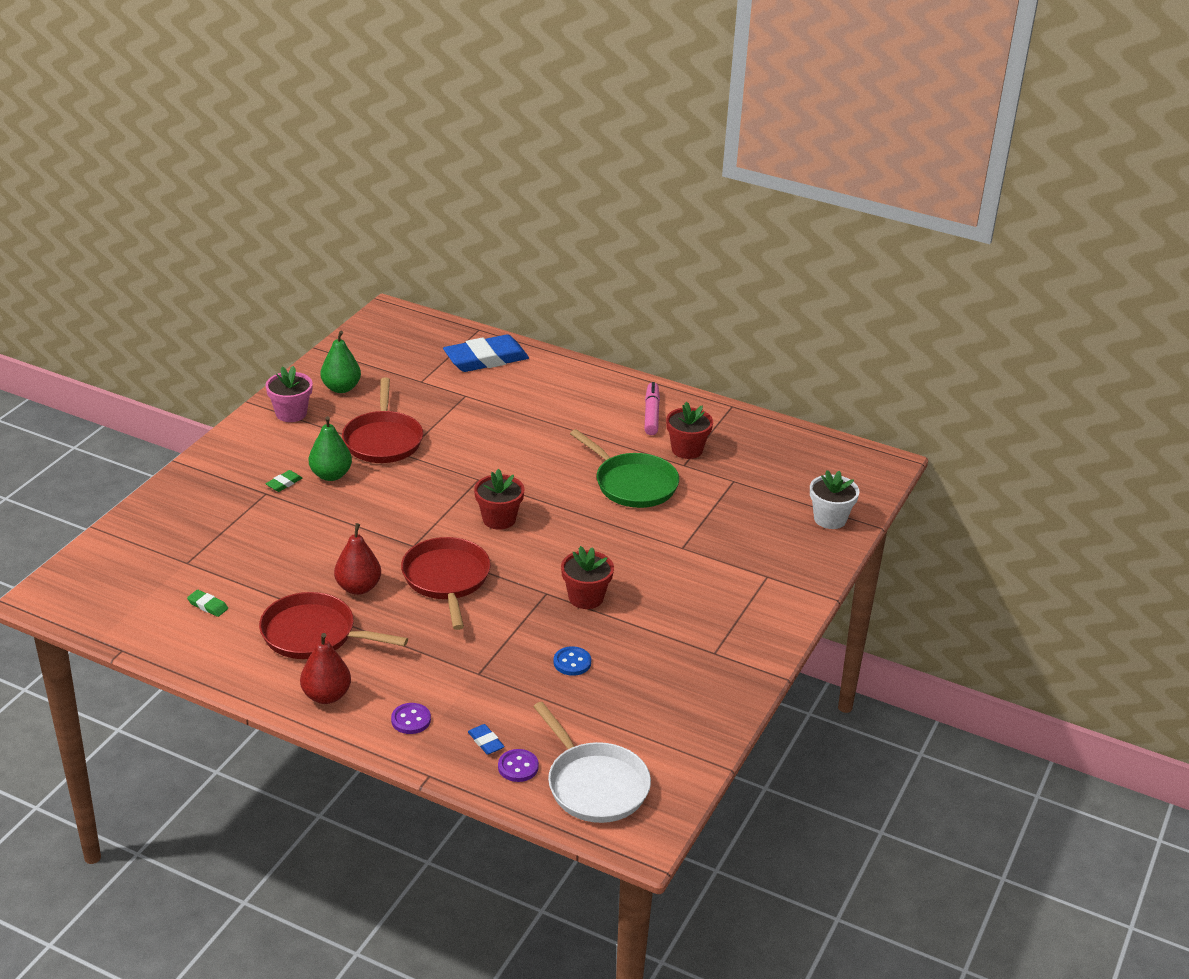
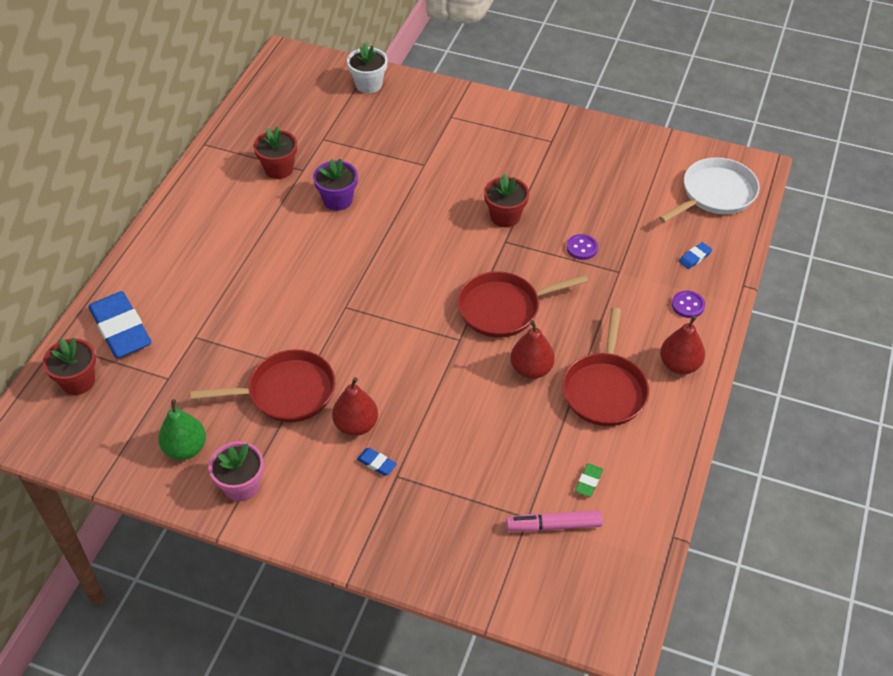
camera: 95 degrees left, 15 degrees up
(284, 483) = (377, 463): green eraser -> blue eraser
(331, 475) = (356, 425): green pear -> red pear
(499, 519) = (407, 284): red flower pot -> red flower pot (78, 381)
(518, 767) = (714, 236): purple button -> purple button (582, 248)
(572, 662) = (588, 217): blue button -> none
(632, 484) = (337, 200): green pan -> purple flower pot
(651, 414) = (221, 195): pink marker -> pink marker (553, 525)

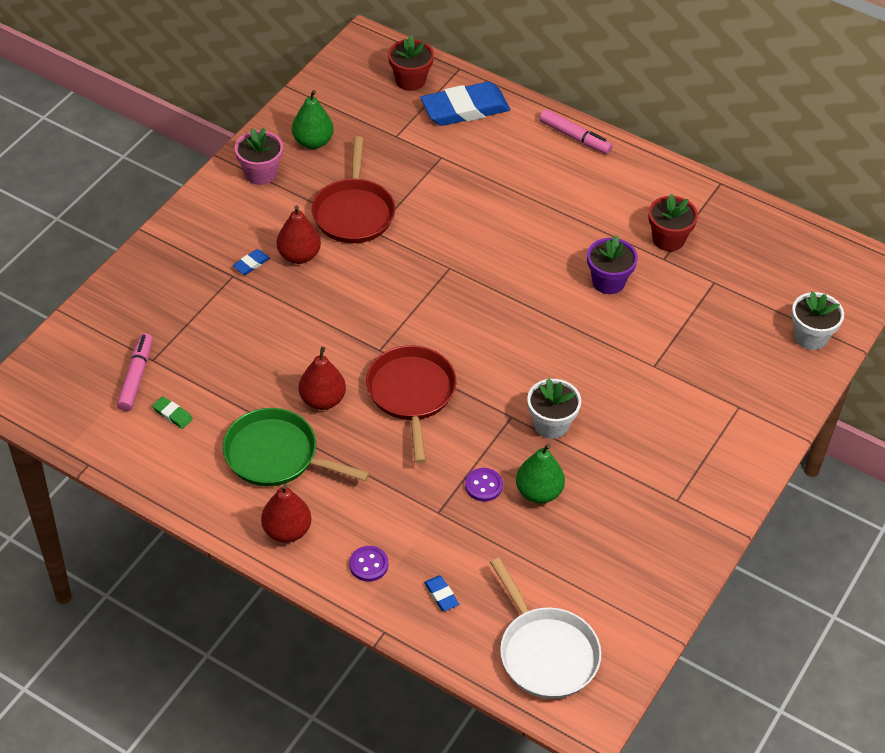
camera: 100 degrees right, 0 degrees up
(155, 242) = (575, 137): none -> pink marker
(505, 216) = (551, 424): red flower pot -> white flower pot
(575, 215) = (538, 492): none -> green pear
(604, 389) = (276, 455): red pan -> green pan

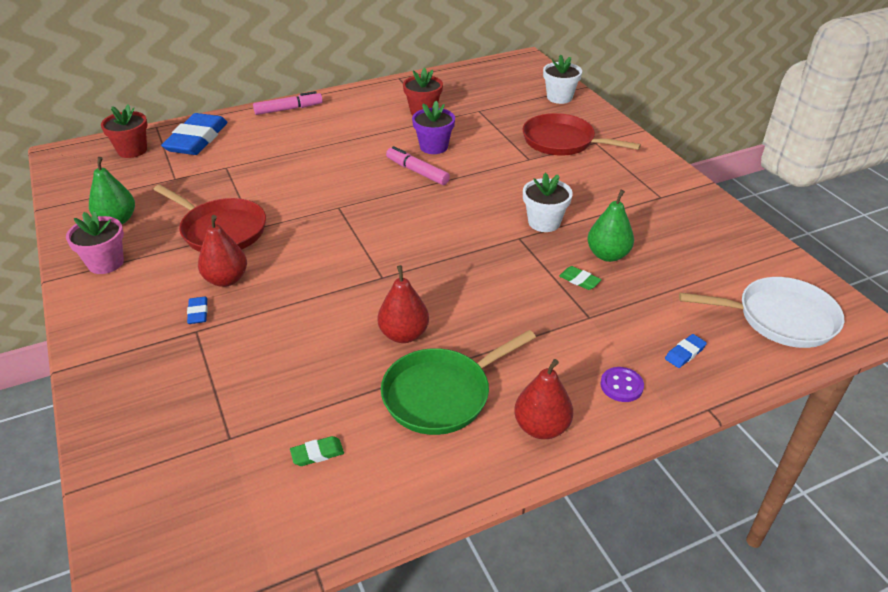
camera: 55 degrees left, 10 degrees down
(136, 377) = (237, 462): pink marker -> pink marker (417, 171)
(411, 394) = (448, 279): red pan -> red pan (562, 141)
(441, 595) = (685, 353): blue eraser -> blue eraser turned 45 degrees counterclockwise
(483, 485) = (579, 280): purple button -> green eraser

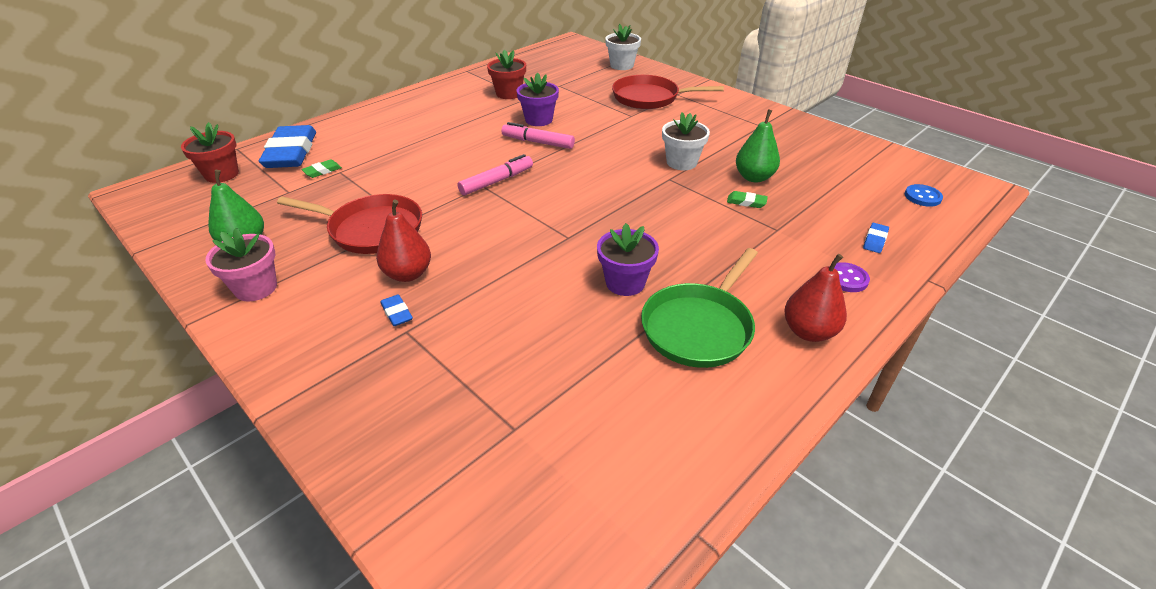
camera: 20 degrees left, 0 degrees up
(288, 109) = (374, 111): pink marker -> pink marker (497, 181)
(317, 453) = (618, 417): green eraser -> green eraser (322, 171)
(404, 334) = (625, 283): red pear -> purple flower pot
(780, 318) = (922, 197): white pan -> blue button

